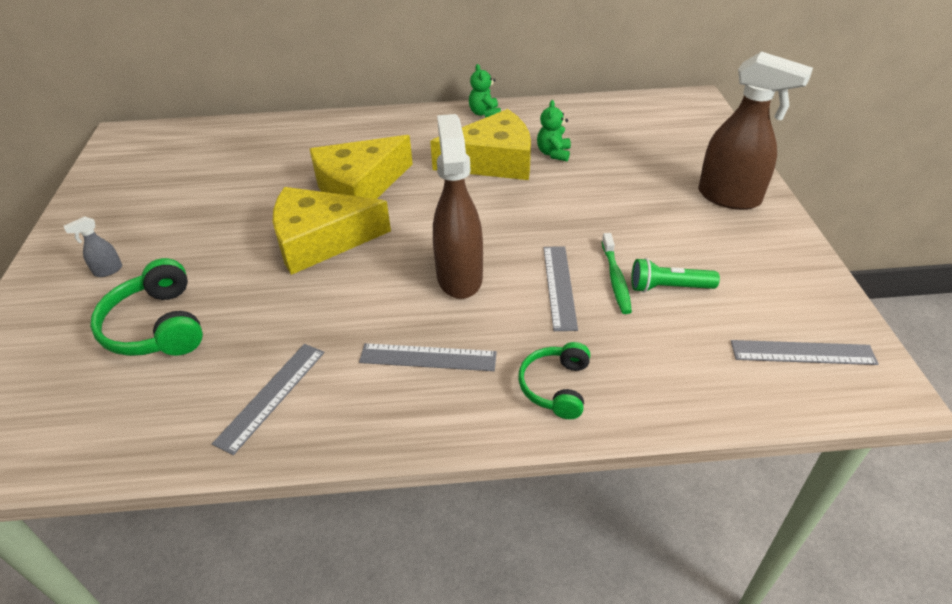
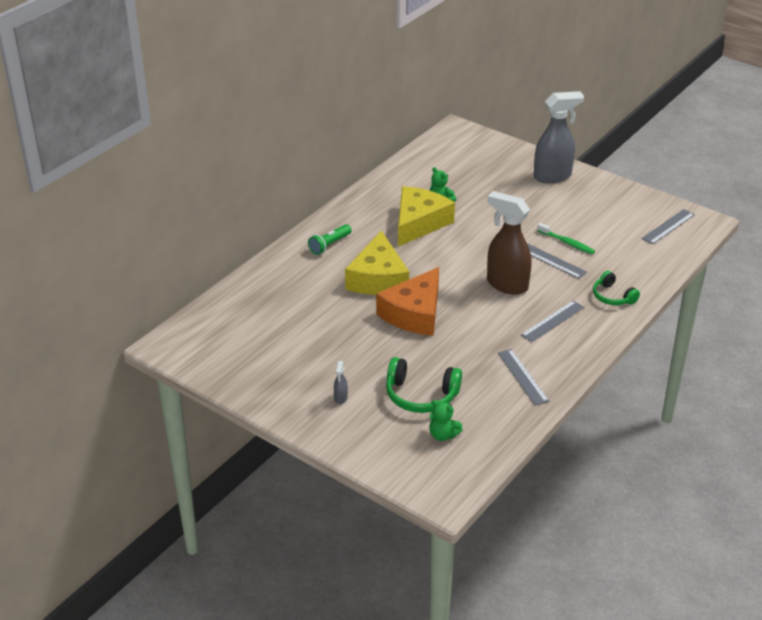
camera: 50 degrees left, 5 degrees down
(320, 240) = (414, 313): yellow cheese -> orange cheese
(485, 113) = (363, 199): green teddy bear -> green teddy bear (443, 435)
(668, 287) = (591, 233): green flashlight -> green flashlight (329, 245)
(729, 198) = (553, 176): brown spray bottle -> grey spray bottle

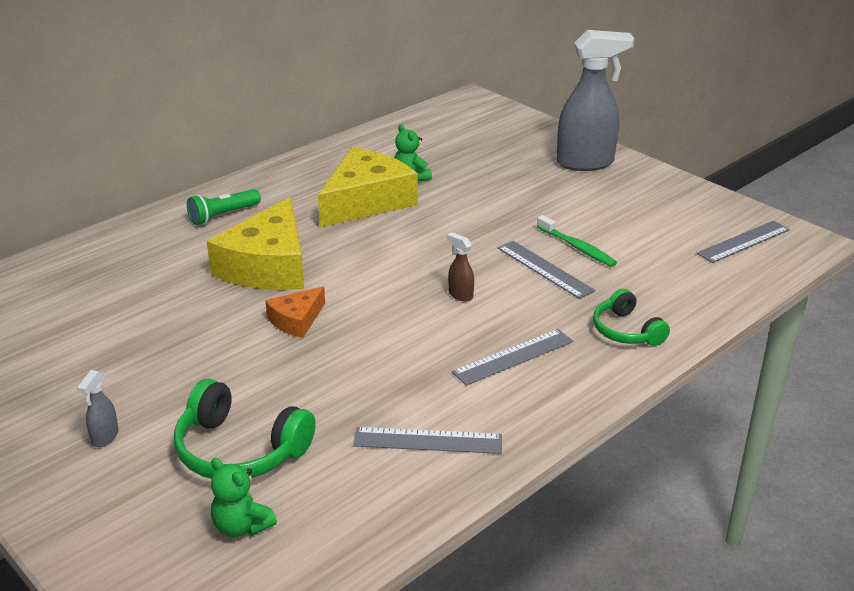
camera: 10 degrees right, 5 degrees down
(414, 313) = (296, 320): orange cheese -> orange cheese, size x0.50
(506, 284) = (460, 295): brown spray bottle -> brown spray bottle, size x0.41
(522, 377) = (428, 440): grey ruler -> grey ruler turned 75 degrees counterclockwise

